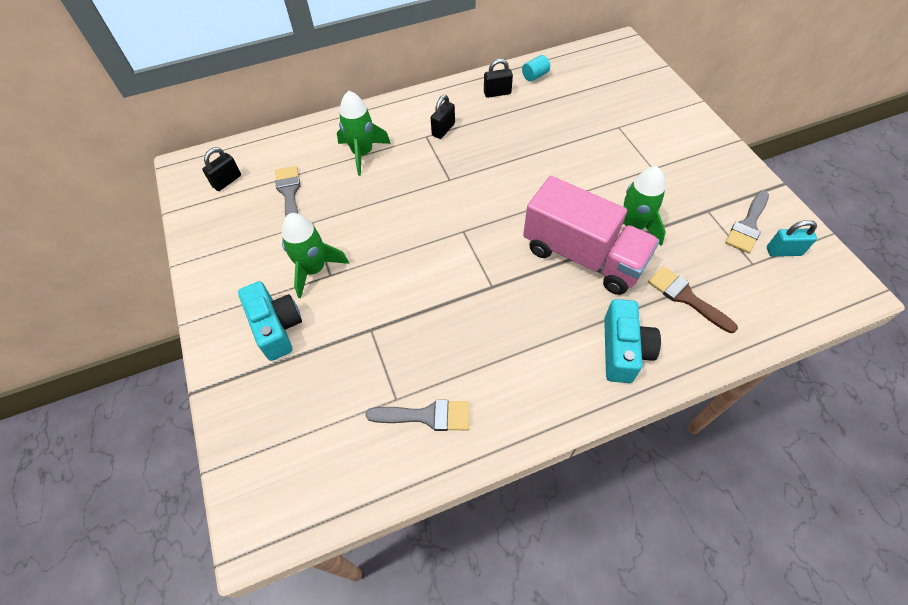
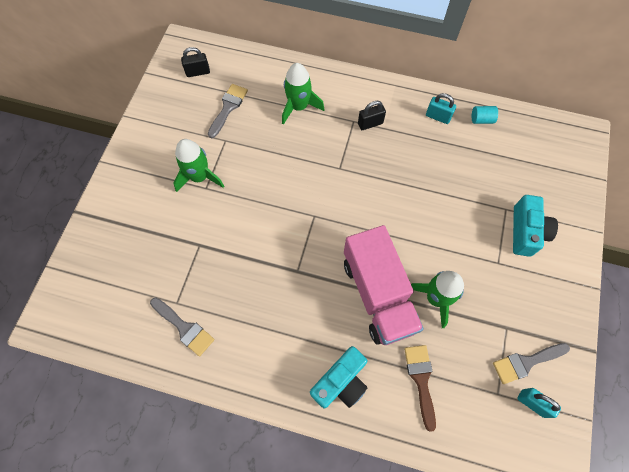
camera: 35 degrees right, 10 degrees up
(276, 327) = (148, 202): turquoise camera -> turquoise camera (526, 231)
(497, 93) = (438, 117): black padlock -> turquoise padlock

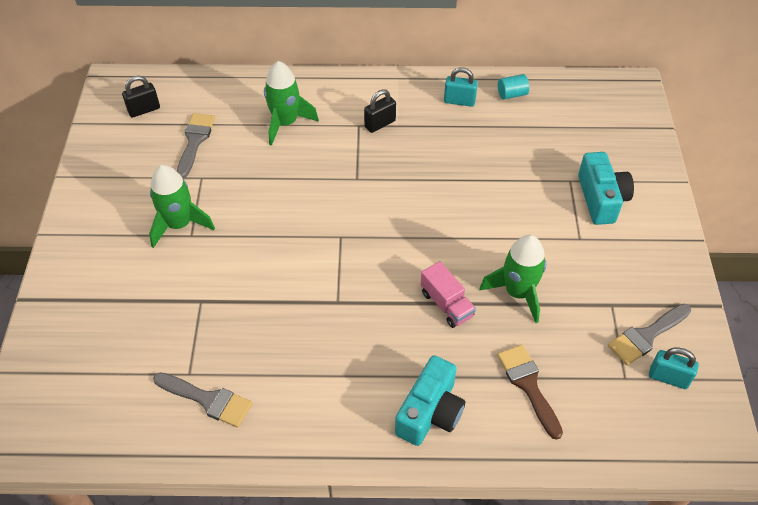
camera: 15 degrees left, 15 degrees down
(378, 294) = (446, 304): pink truck -> pink truck, size x0.46

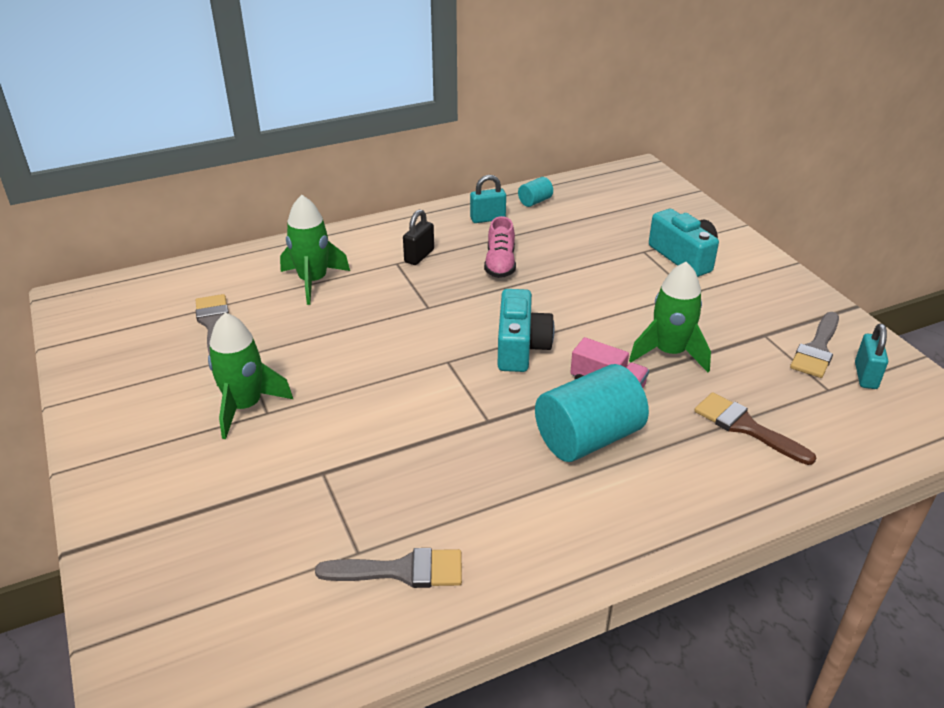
camera: 25 degrees left, 15 degrees down
(144, 110) = (129, 313): black padlock -> none
(400, 346) = (588, 438): none -> turquoise cylinder
(430, 412) = (668, 487): turquoise camera -> turquoise camera (520, 347)
(439, 154) = (500, 264): none -> pink shoe
(668, 378) = (865, 376): turquoise padlock -> turquoise padlock turned 75 degrees counterclockwise

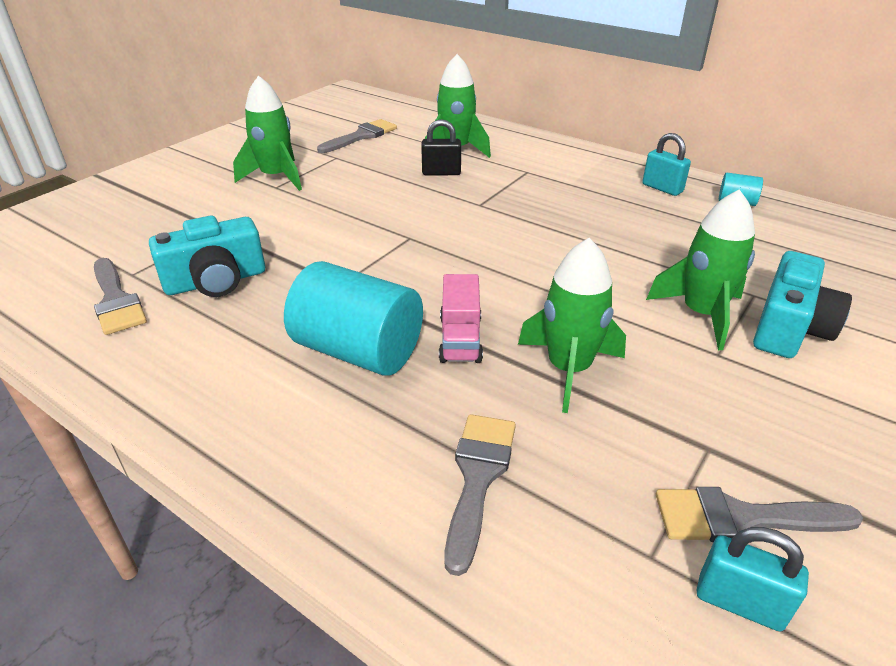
camera: 60 degrees right, 0 degrees up
(419, 256) = (551, 177): black padlock -> black padlock (441, 173)
(500, 264) = (594, 217): pink shoe -> none
(520, 347) = (471, 267): turquoise camera -> turquoise camera (216, 281)
(650, 279) = (701, 314): none -> green rocket
(746, 427) = (478, 478): brown brush -> grey brush
(865, 376) = (739, 602): turquoise padlock -> turquoise padlock turned 45 degrees clockwise

